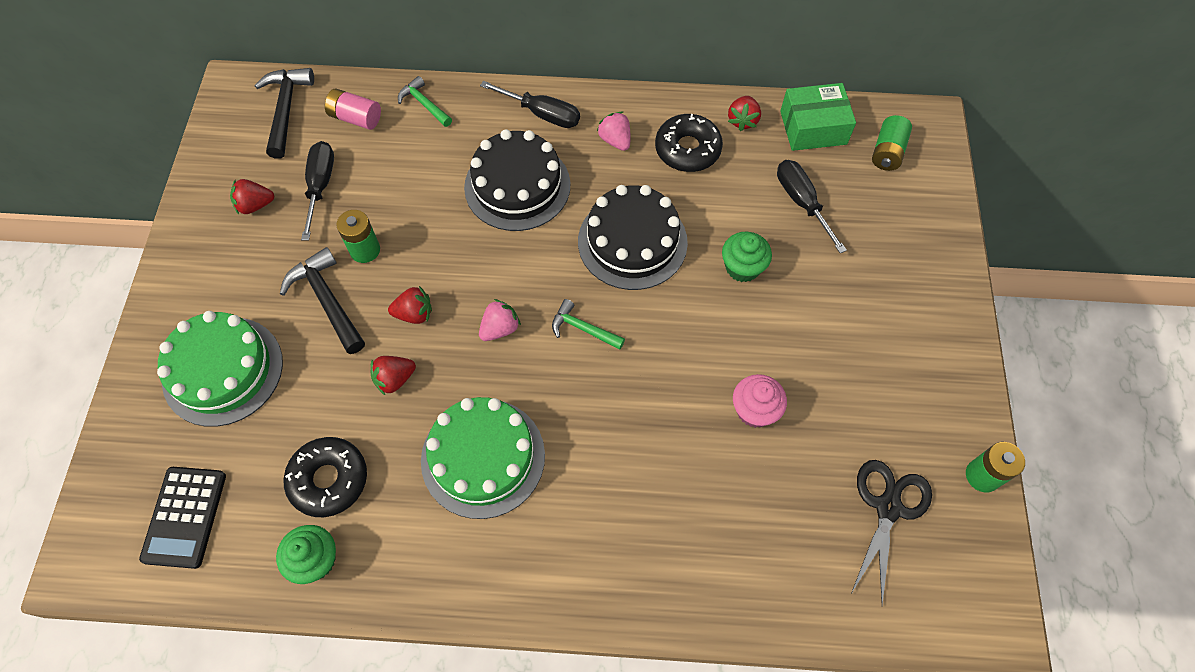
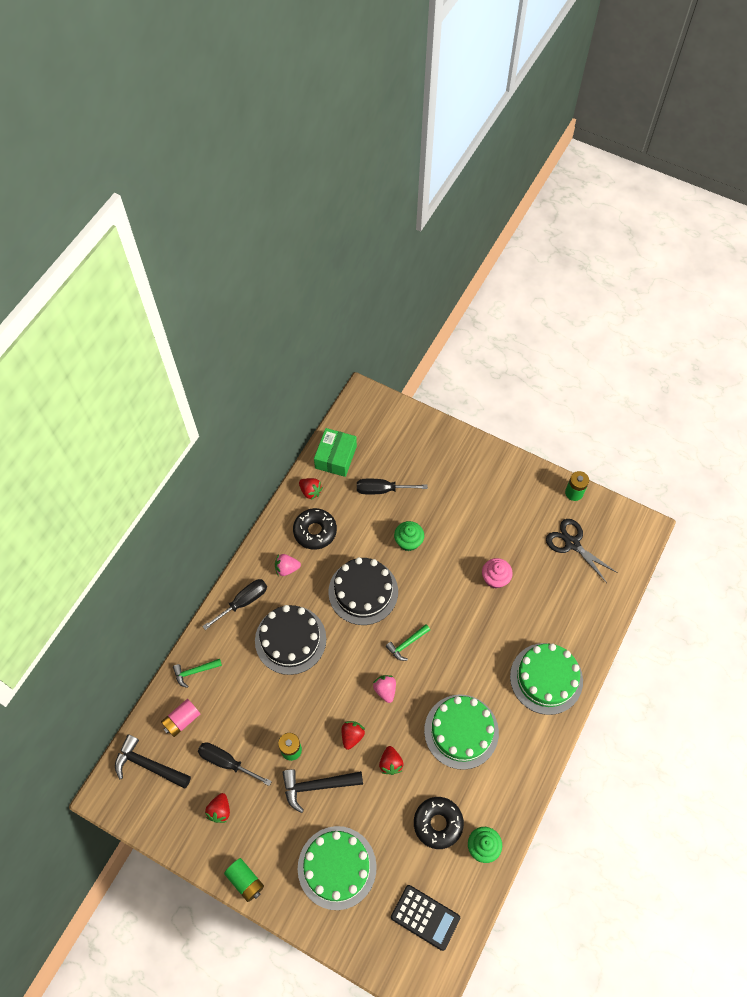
camera: 65 degrees left, 0 degrees up
(628, 555) = (546, 678): none -> green cake
(887, 152) = (372, 429): green battery -> green battery (245, 881)

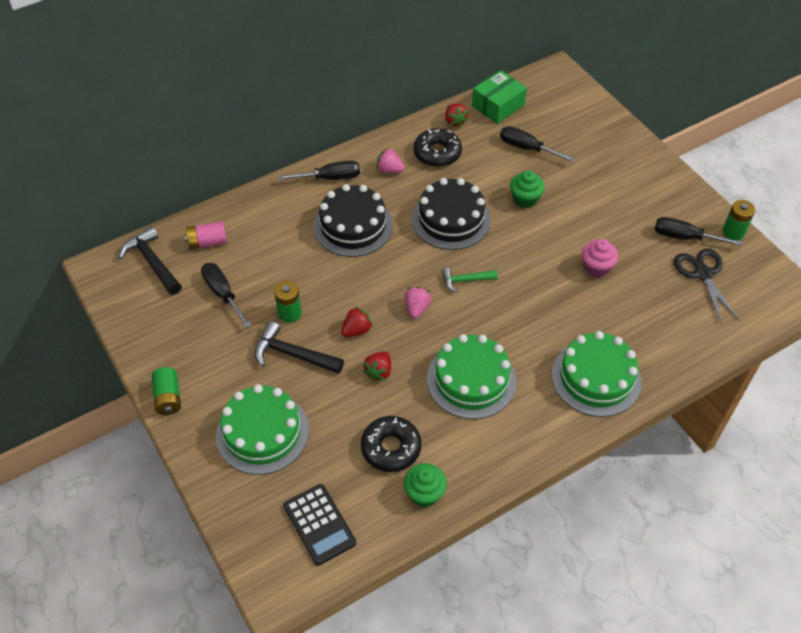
camera: 30 degrees right, 10 degrees down
(194, 671) = (247, 211): green hammer -> none
(220, 810) = (188, 328): red strawberry -> none
(543, 516) = (685, 237): none -> black screwdriver

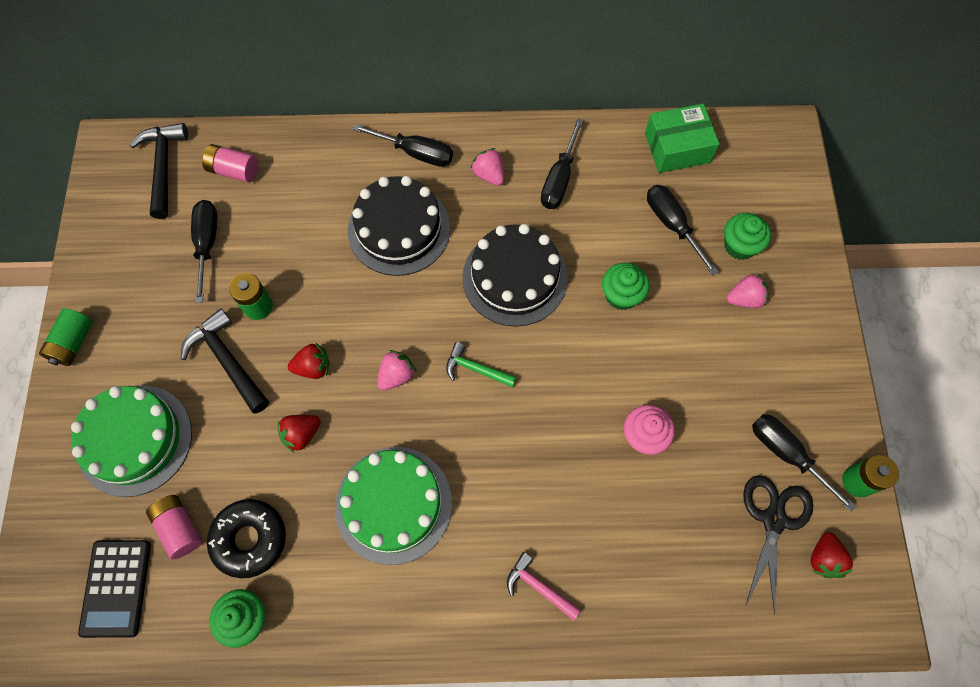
camera: 30 degrees right, 15 degrees up
(336, 467) = (179, 528): none -> pink battery
(437, 153) = (559, 179): black donut -> black screwdriver
(455, 121) = (609, 145): red strawberry -> red strawberry (823, 558)
(575, 142) = (739, 246): none -> green cupcake
(596, 378) = (538, 586): green cake -> pink hammer
(599, 168) = (744, 299): none -> pink strawberry

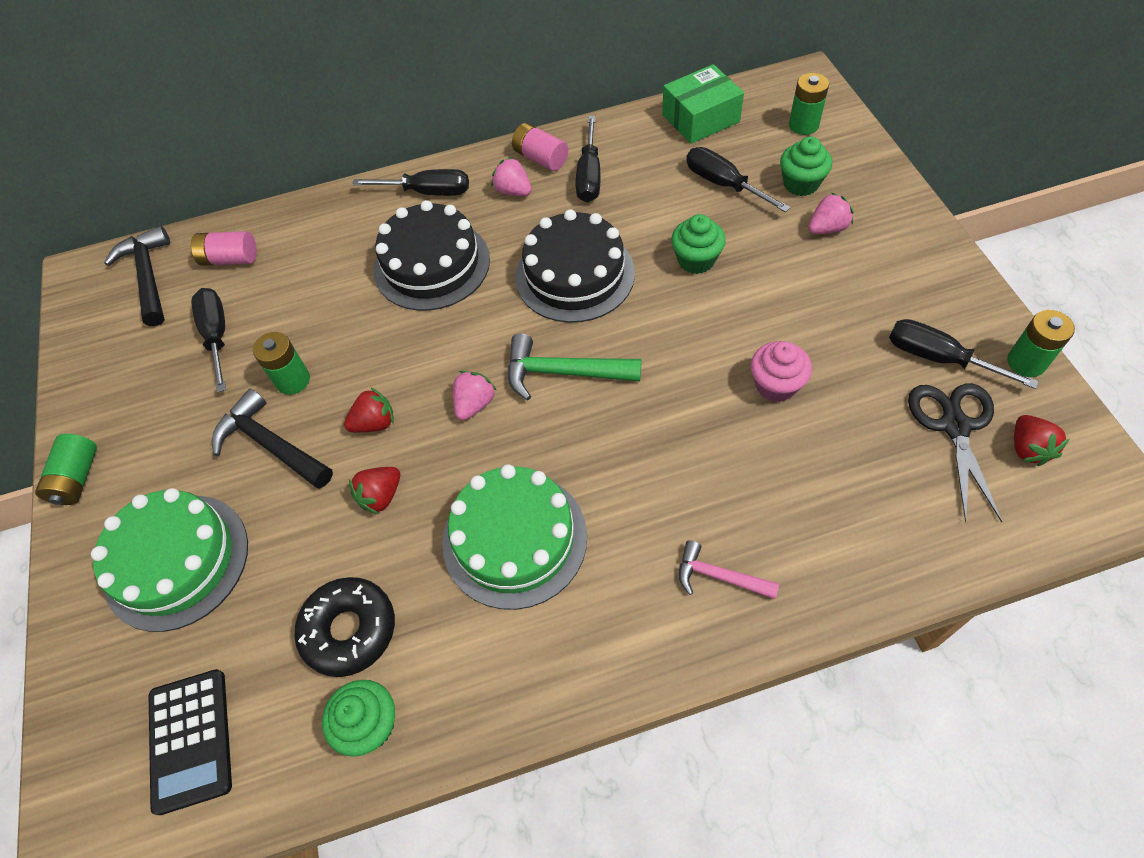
camera: 10 degrees left, 10 degrees down
(179, 528) = (257, 644): pink battery -> pink battery (541, 158)
(475, 369) = (562, 372): green hammer -> green hammer, size x1.59
(766, 184) = (803, 125): none -> green battery

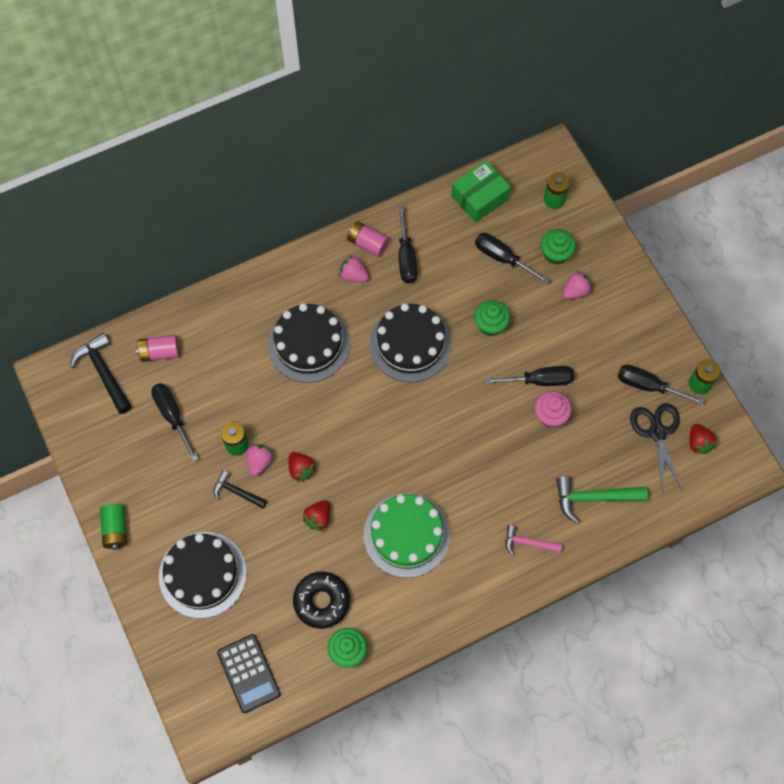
camera: 15 degrees left, 10 degrees up
(177, 561) = (202, 574): green cake -> black cake
(270, 444) = (236, 492): black hammer -> black hammer, size x0.63
(375, 423) = (301, 469): red strawberry -> red strawberry turned 90 degrees clockwise
(427, 192) = (290, 281): black screwdriver -> black screwdriver (539, 380)
(474, 404) = (363, 449): pink strawberry -> pink strawberry (259, 462)
(562, 372) = (415, 420): green hammer -> green hammer (593, 498)

